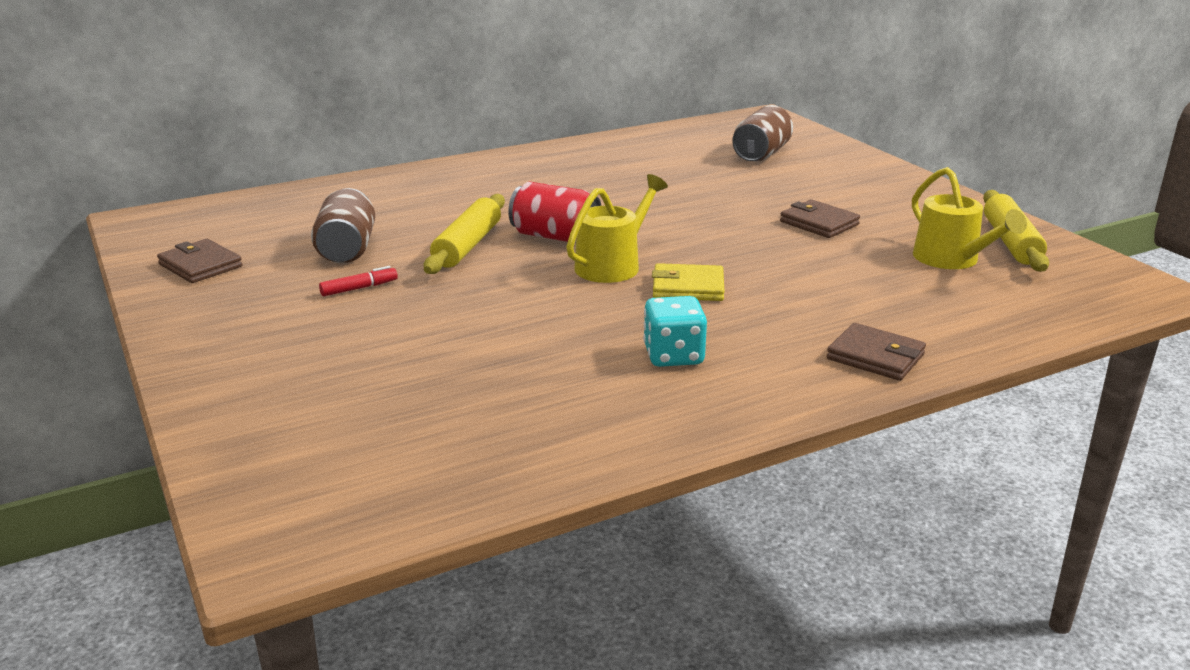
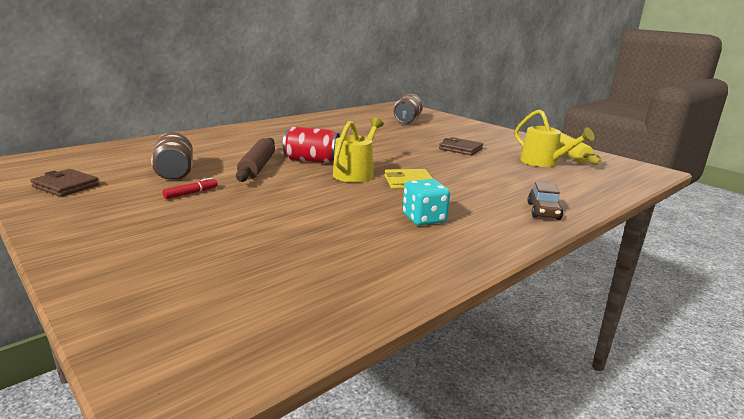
camera: 15 degrees left, 5 degrees down
(468, 245) = (257, 167): yellow rolling pin -> brown rolling pin
(875, 357) = (543, 211): brown wallet -> brown car

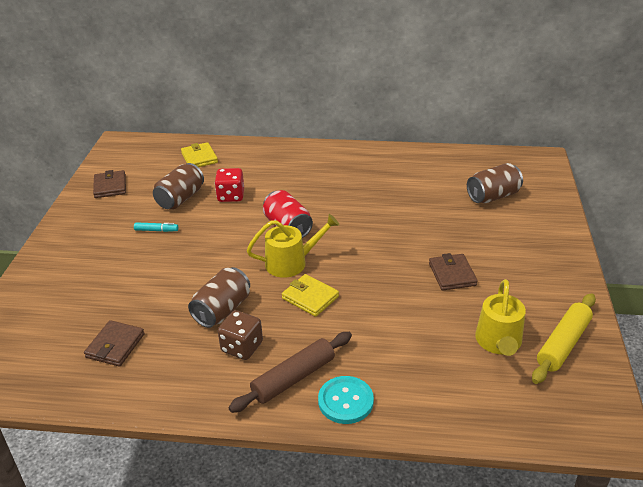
camera: 50 degrees right, 15 degrees up
(142, 150) = (199, 158): none -> yellow wallet
(191, 193) = (156, 230): red marker -> turquoise marker
(224, 160) = (231, 196): none -> red dice
(257, 167) = (237, 217): brown rolling pin -> brown rolling pin (293, 378)
(317, 265) = (115, 346): none -> brown wallet
(362, 209) = (222, 310): none -> brown can
(424, 219) = (242, 347): turquoise dice -> brown dice
(543, 211) = (345, 401): brown car -> turquoise button

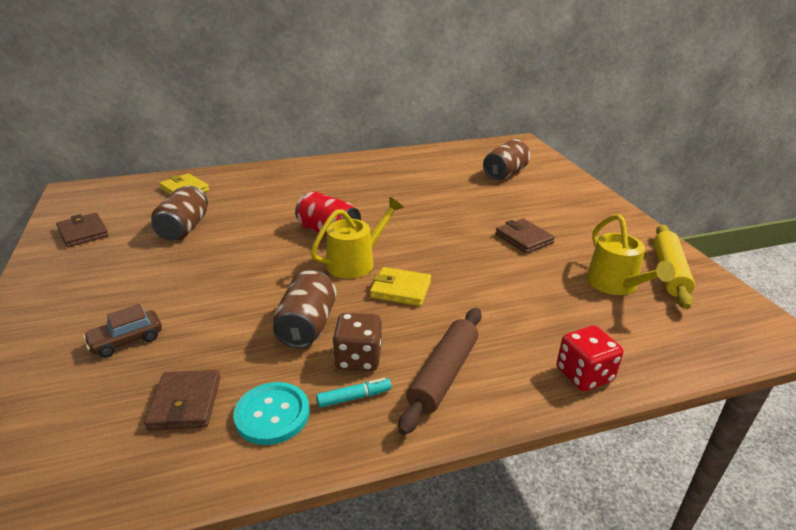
camera: 25 degrees left, 5 degrees down
(101, 288) = (126, 340): none -> brown car
(156, 230) = (171, 264): turquoise marker -> turquoise marker (354, 397)
(231, 196) = (244, 216): red dice -> red dice (584, 375)
(345, 401) = (519, 381): turquoise button -> turquoise button (272, 414)

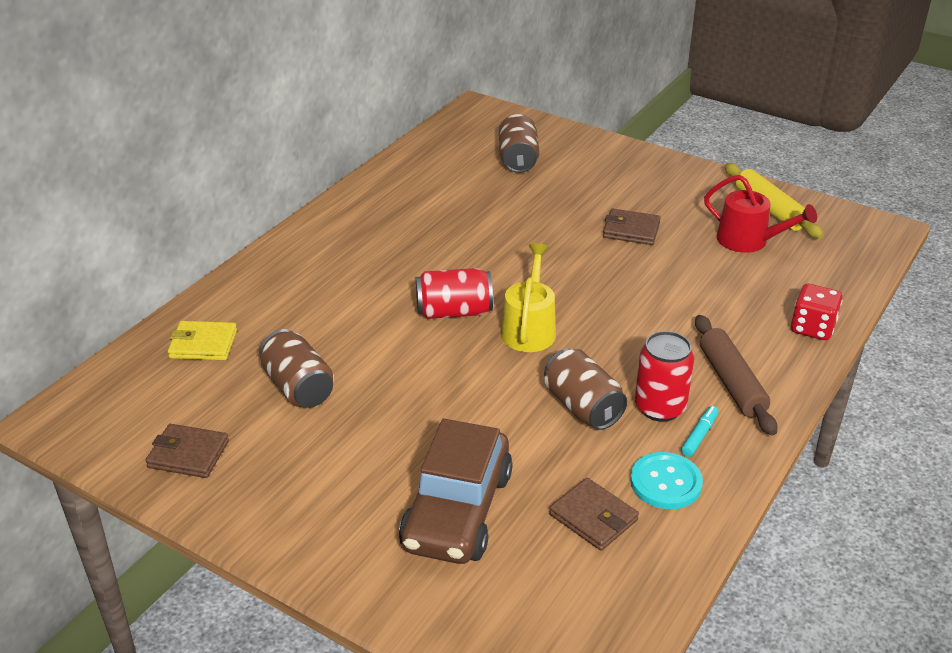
camera: 40 degrees left, 5 degrees up
(126, 340) = (457, 511): brown car -> brown car, size x2.12
(358, 358) = (660, 407): brown dice -> red can
(400, 289) = (605, 333): yellow wallet -> none
(615, 285) = (748, 241): yellow watering can -> red watering can

